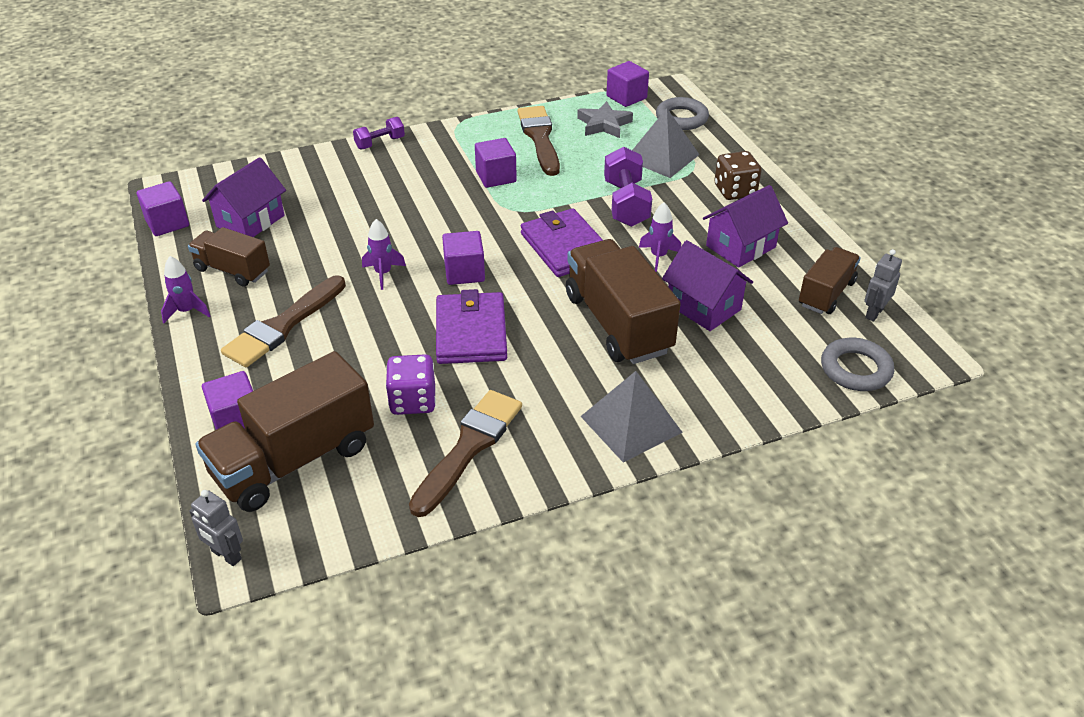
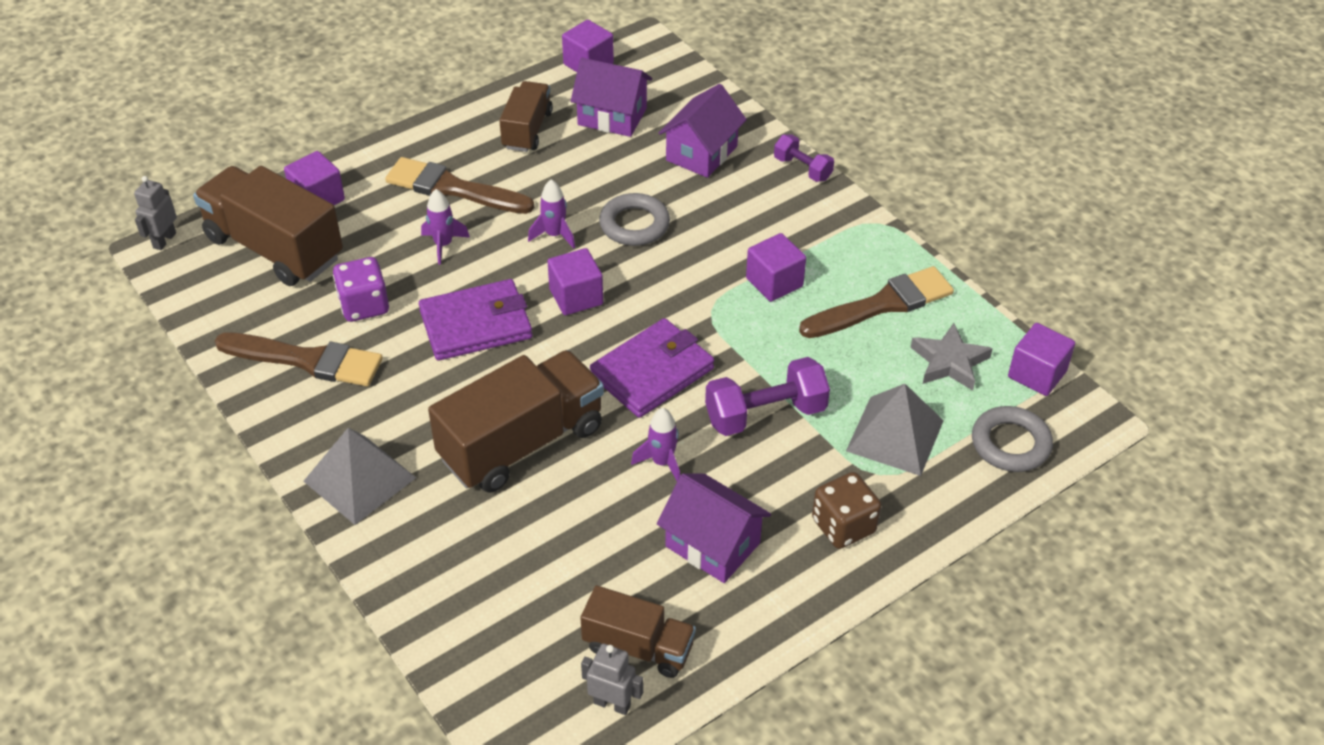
camera: 75 degrees right, 5 degrees up
(187, 311) = (457, 121): purple rocket -> purple rocket (443, 245)
(703, 307) = (574, 519): purple house -> purple house (701, 153)
(855, 369) = (493, 685): grey ring -> grey ring (634, 224)

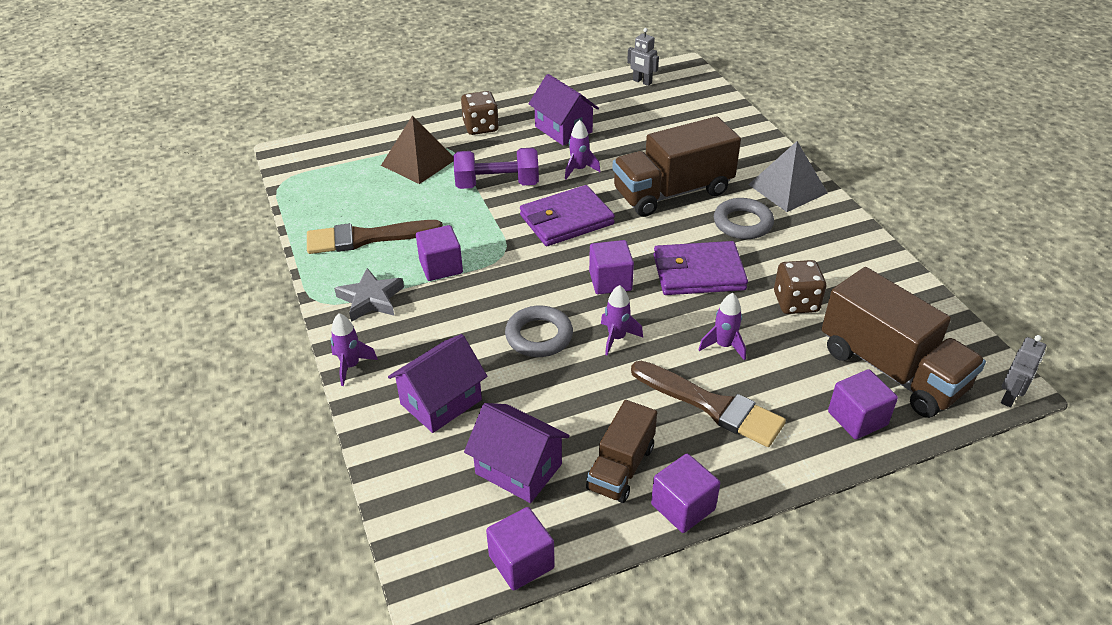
camera: 165 degrees left, 5 degrees down
(307, 360) = (839, 267): brown brush -> none
(364, 305) = (796, 302): purple dice -> brown dice
(638, 647) = (622, 98): brown truck -> none
(802, 169) = (351, 366): purple dumbbell -> purple rocket
(895, 435) = (418, 162): grey pyramid -> brown pyramid
(949, 362) = (348, 195): grey star -> grey star (370, 299)
(1010, 444) = (348, 148): grey ring -> grey ring (742, 223)
(1037, 374) = (295, 180): purple cube -> purple cube (683, 507)

